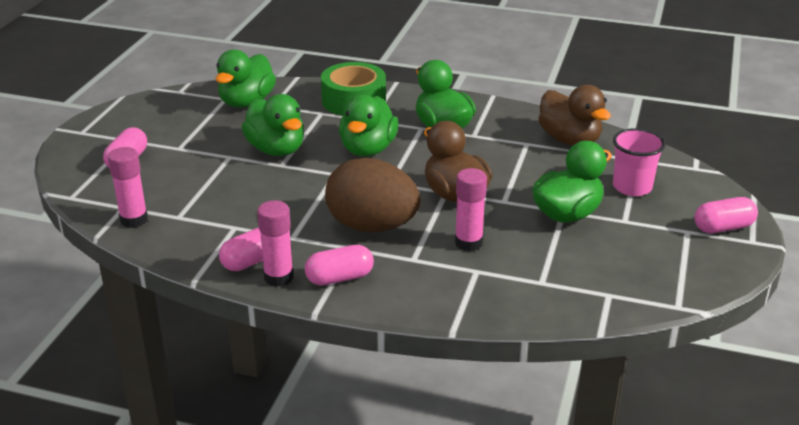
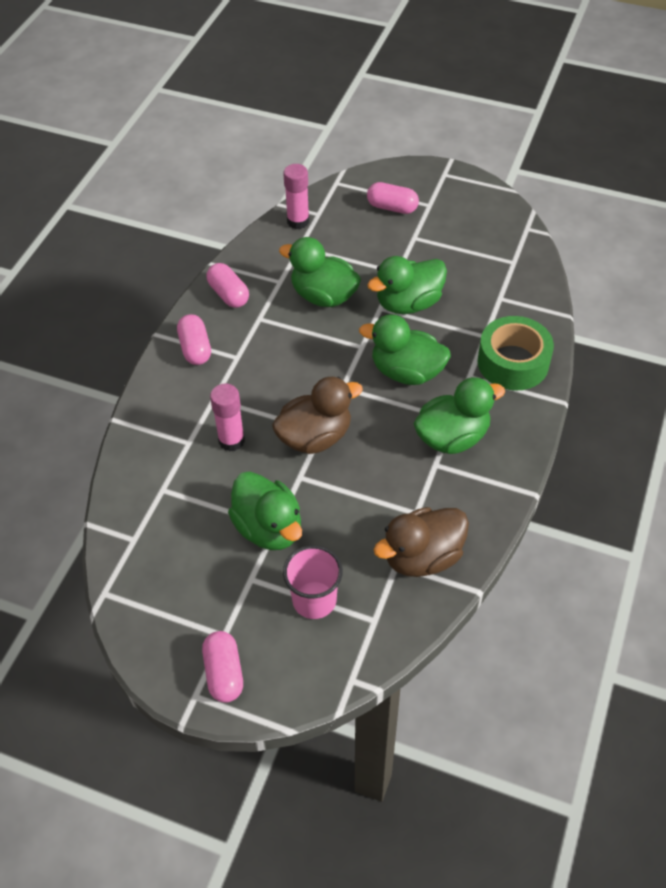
camera: 95 degrees right, 20 degrees up
(246, 102) = (505, 278): green duck -> green duck (323, 296)
(278, 277) = (203, 311): pink glue stick -> none
(372, 226) = (268, 371): brown egg -> none

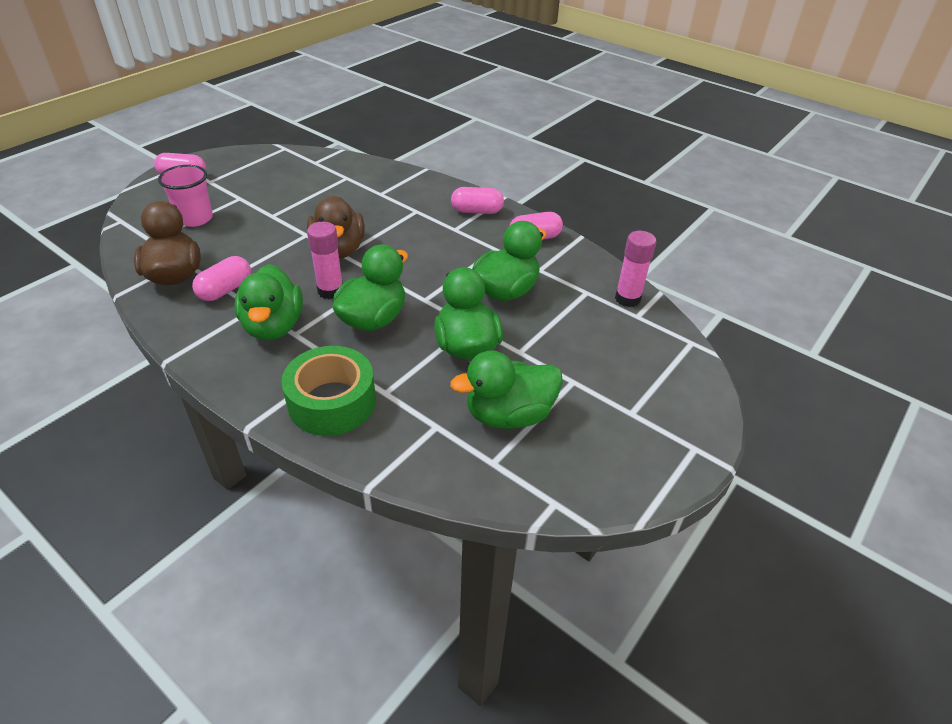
camera: 105 degrees right, 10 degrees down
(231, 440) = (367, 211): pink glue stick -> pink glue stick (330, 291)
(269, 528) = (273, 212): green duck -> green duck (509, 415)
(392, 207) = (634, 377): pink capsule -> pink capsule (225, 290)

